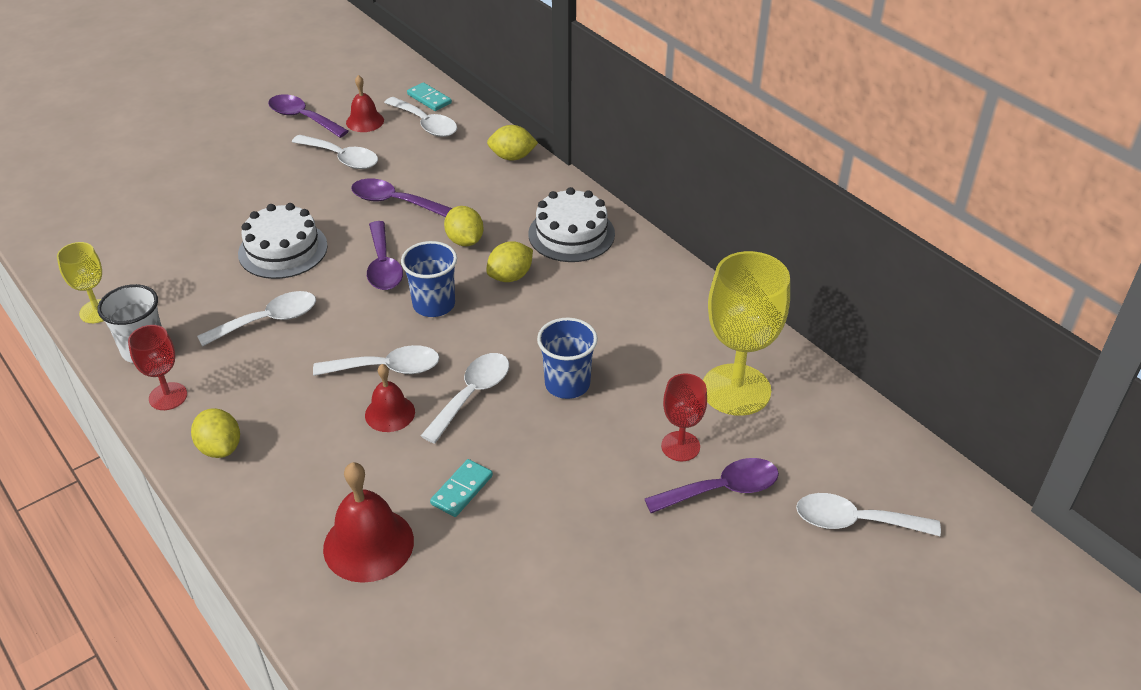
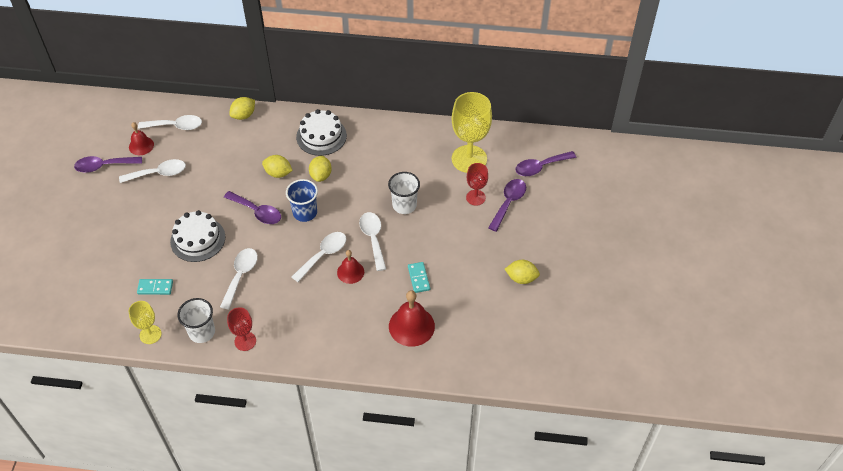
camera: 45 degrees left, 10 degrees up
(220, 448) = (300, 341): yellow lemon -> yellow lemon (521, 278)
(393, 202) = (217, 178): purple spoon -> purple spoon (540, 167)
(429, 99) = (158, 111): turquoise domino -> turquoise domino (155, 287)
(567, 384) = (404, 205): blue cup -> white cup
(854, 521) = (563, 180): white spoon -> none

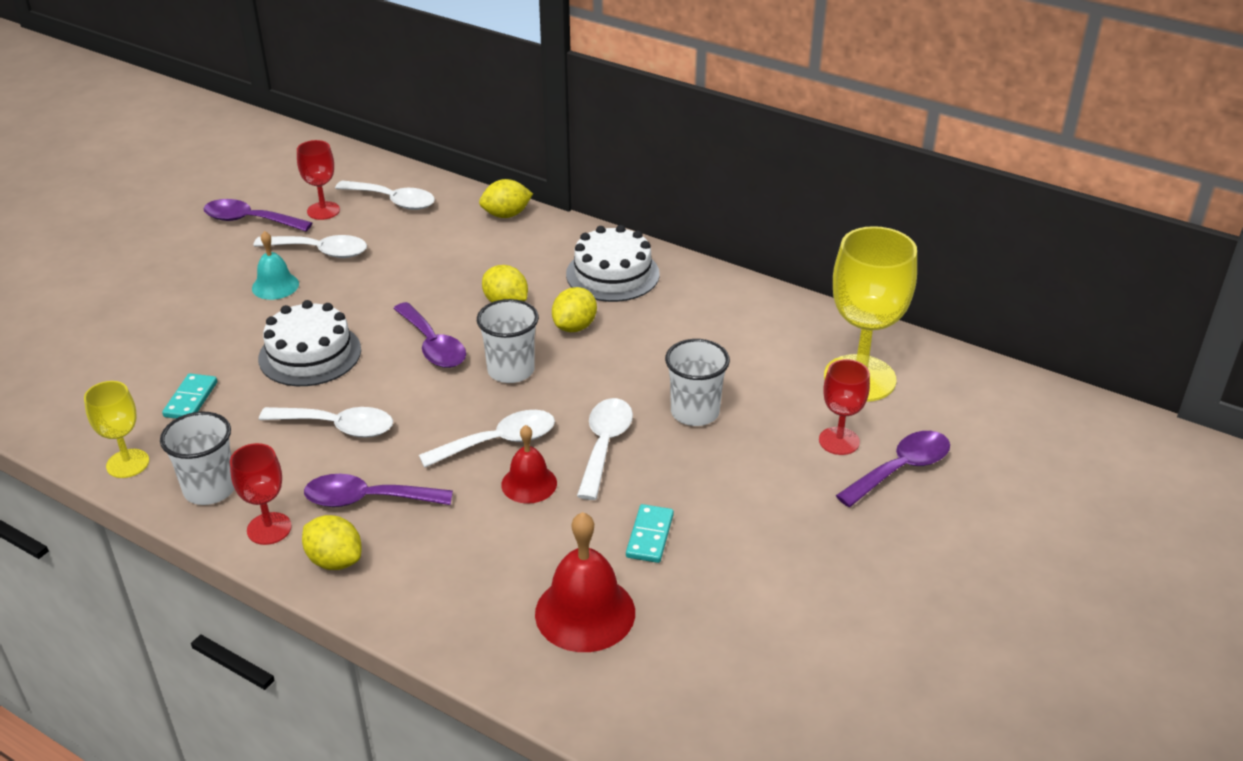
camera: 25 degrees right, 15 degrees down
(141, 145) = (323, 211): red bell -> red goblet
(149, 204) = (275, 286): none -> turquoise bell
(155, 287) = (191, 399): turquoise domino -> turquoise domino turned 75 degrees clockwise
(240, 275) = (338, 427): white spoon -> white spoon turned 60 degrees clockwise
(305, 213) = (511, 370): blue cup -> white cup
(521, 278) = (859, 606): yellow lemon -> yellow lemon (335, 560)
(540, 167) = (997, 431): purple spoon -> purple spoon (367, 499)

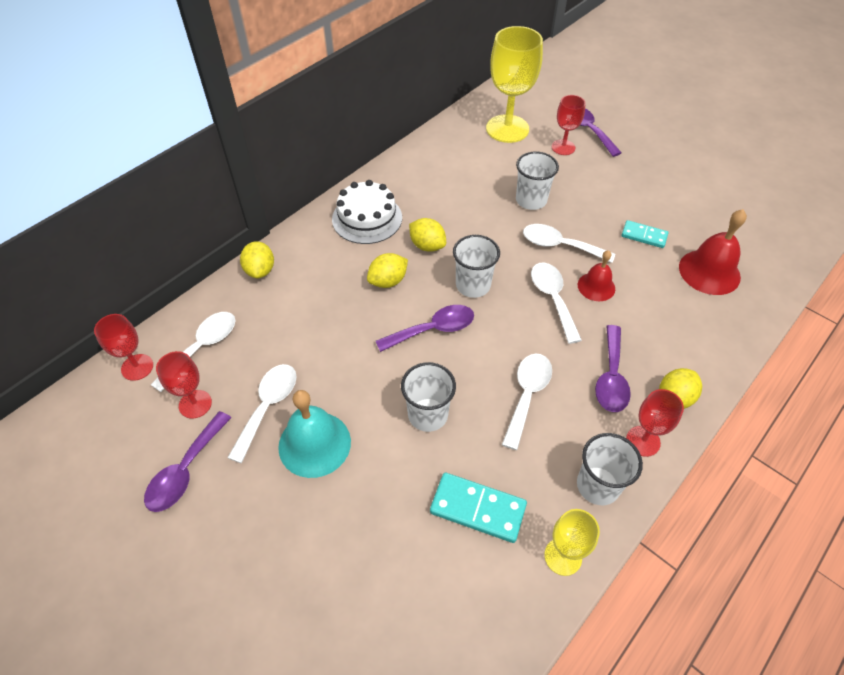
camera: 80 degrees left, 15 degrees up
(191, 399) = (478, 508): turquoise domino -> turquoise domino, size x1.55
(275, 286) = (314, 444): turquoise bell -> turquoise bell, size x1.63
(310, 354) = (428, 415): white cake -> white cup
(366, 172) = (137, 367): none -> red goblet

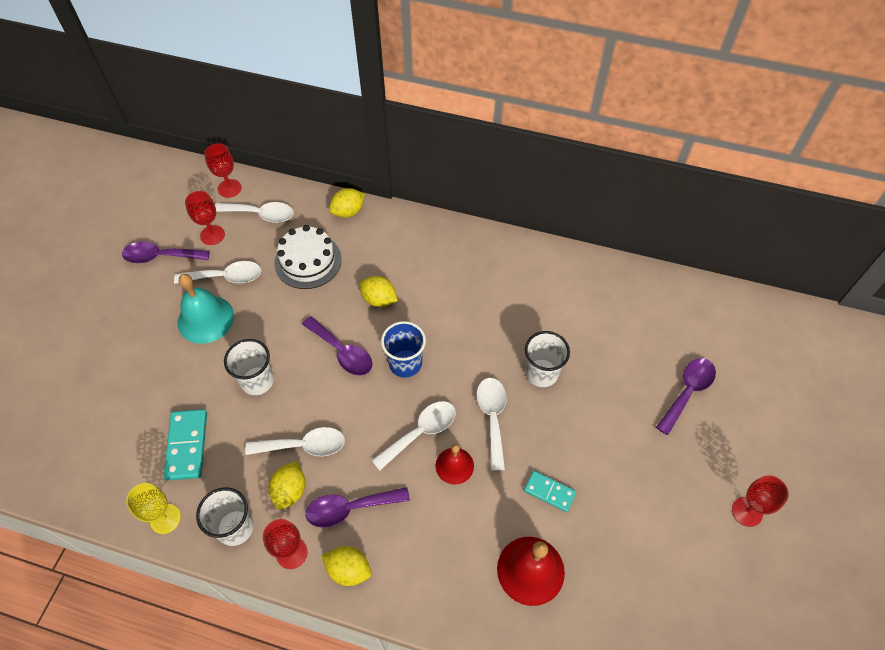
camera: 65 degrees right, 5 degrees up
(367, 218) = (443, 255): white cake -> white cake (308, 261)
(427, 246) = (434, 311): yellow lemon -> yellow lemon (290, 491)
(473, 285) = (405, 363): white cup -> blue cup
(507, 129) = (637, 316): yellow goblet -> none
(563, 147) = (641, 376): red goblet -> red goblet (747, 511)
(644, 236) = (549, 492): turquoise domino -> turquoise domino turned 60 degrees counterclockwise

